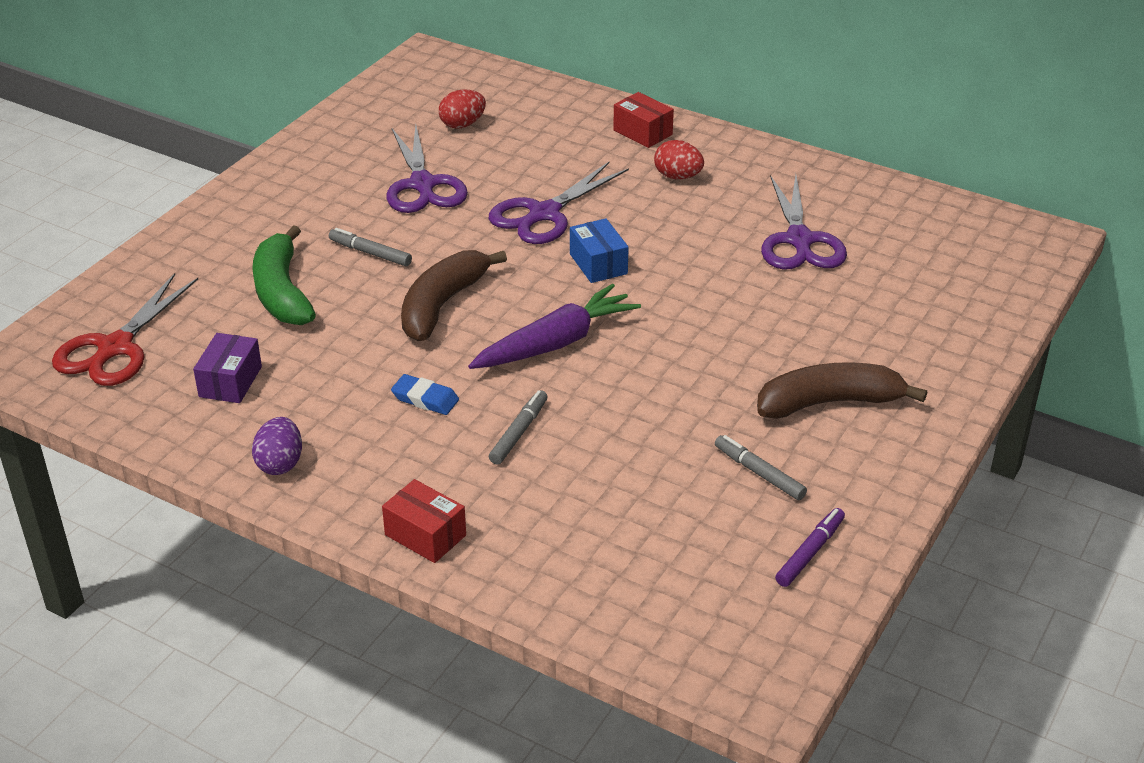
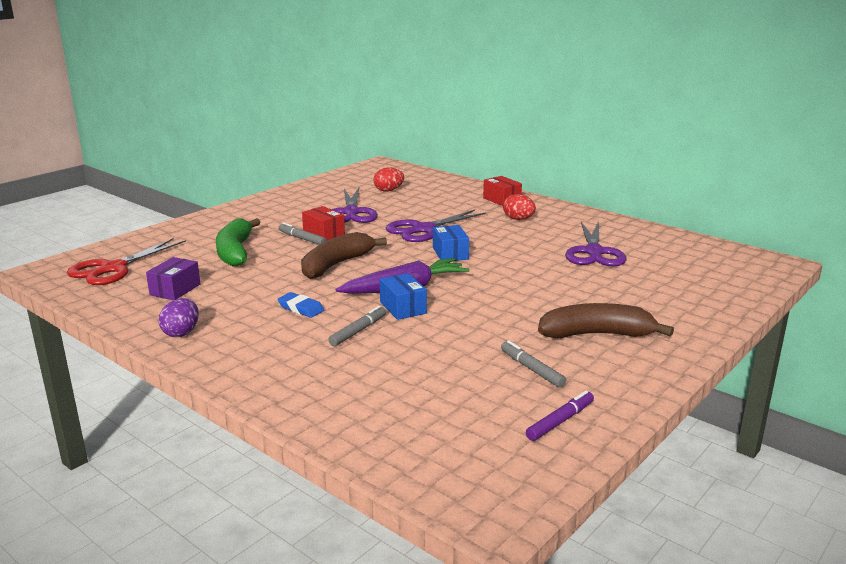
camera: 10 degrees right, 15 degrees down
(425, 535) = (261, 381): red box -> red box (324, 233)
(564, 382) = (403, 308): none -> blue box

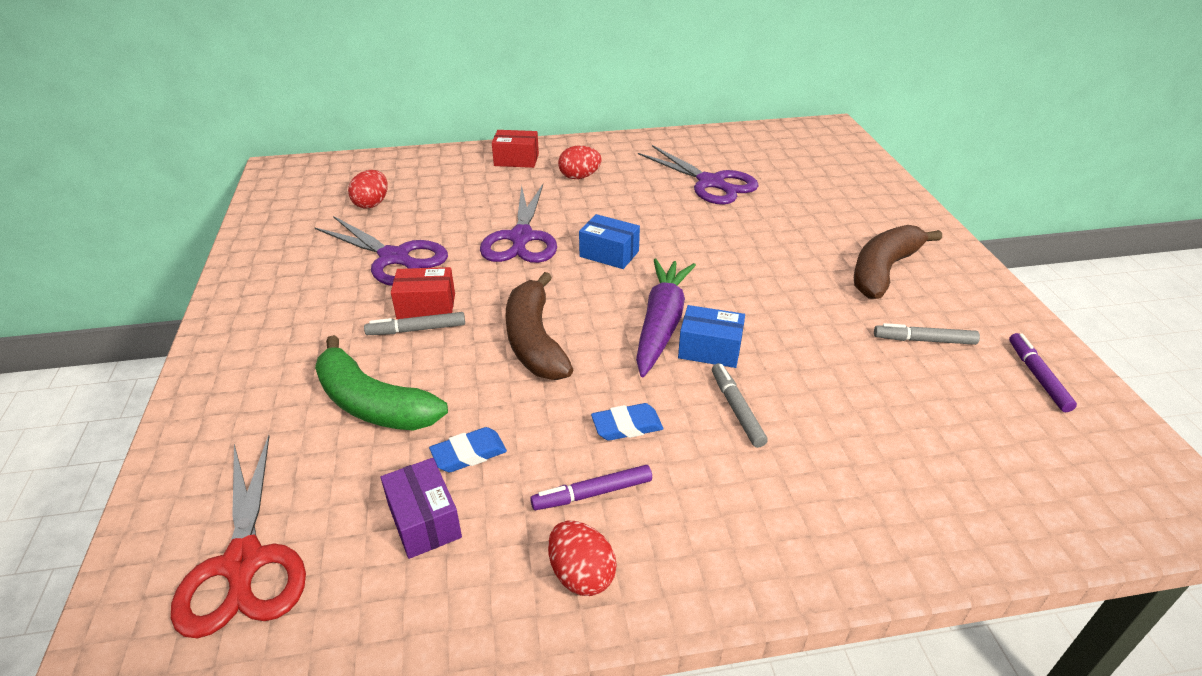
camera: 50 degrees left, 15 degrees up
(181, 333) = (581, 575): purple egg -> red egg
(229, 282) = (469, 454): none -> blue eraser
(238, 317) = (592, 493): none -> purple marker

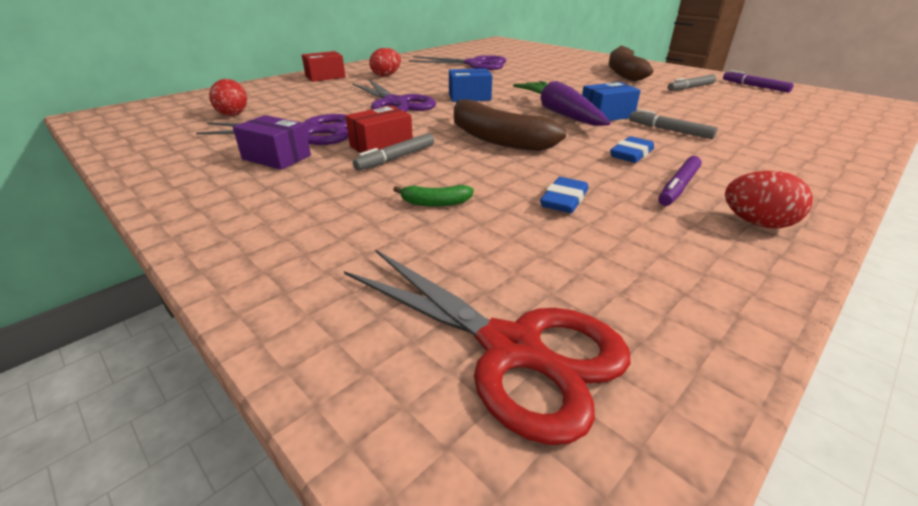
camera: 35 degrees left, 5 degrees down
(373, 404) = (435, 203): green banana -> green banana, size x0.43
(424, 521) = (608, 245): purple box -> purple box (276, 157)

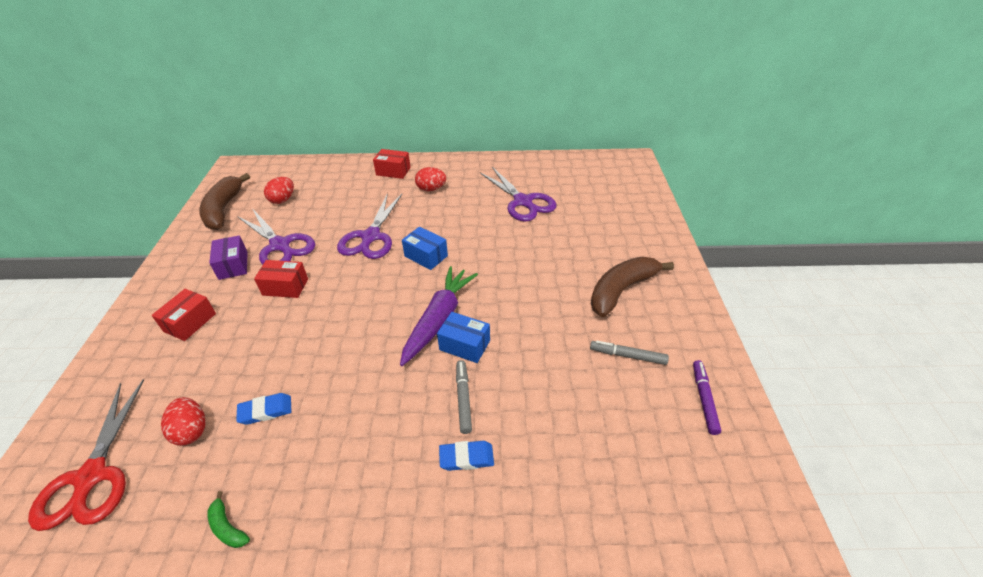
camera: 45 degrees right, 10 degrees up
(321, 202) = (190, 322): none -> red box
(396, 158) = (271, 305): grey marker -> none
(435, 203) = (220, 362): green banana -> green banana (227, 527)
(496, 139) = (346, 323): brown banana -> brown banana (223, 209)
(631, 154) = (380, 402): blue eraser -> blue eraser (466, 457)
(678, 187) = (334, 455): purple marker -> none
(756, 223) = (300, 521): red egg -> red egg (191, 430)

